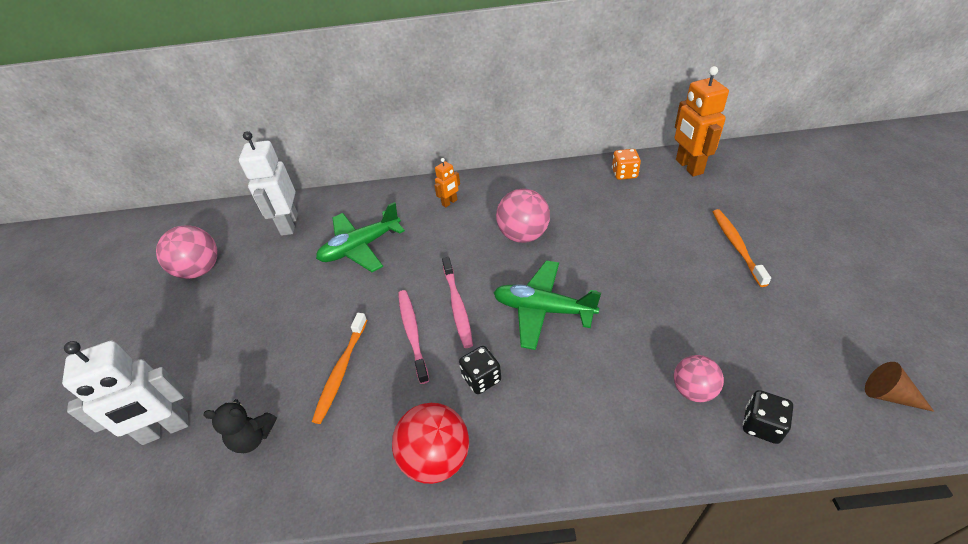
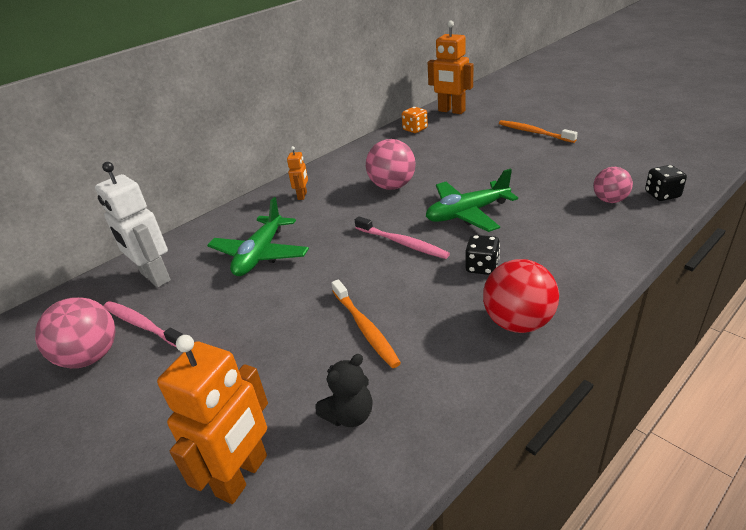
camera: 40 degrees left, 10 degrees down
(165, 429) = (242, 476): white robot -> orange robot
(412, 333) = (390, 275): pink toothbrush -> pink toothbrush (142, 325)
(889, 395) = (692, 153): brown cone -> none

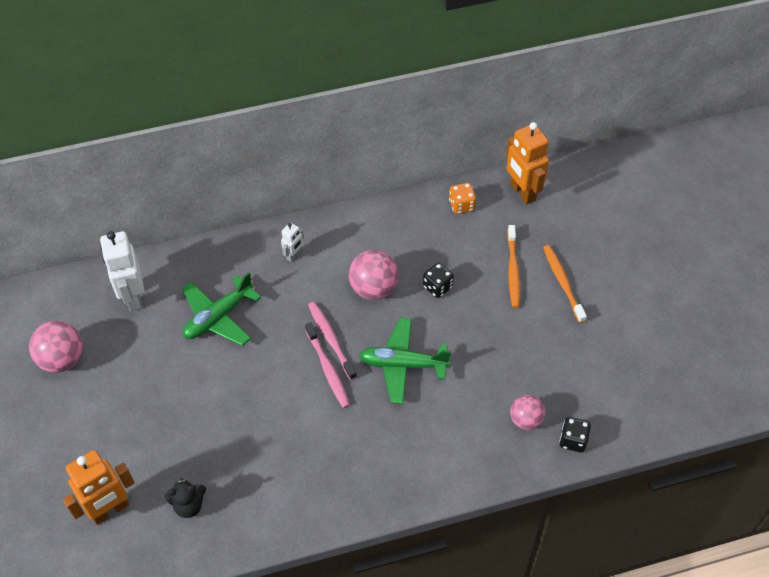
camera: 25 degrees right, 20 degrees up
(142, 325) = (105, 347): pink toothbrush -> pink toothbrush (330, 339)
(302, 195) = (294, 255): orange robot -> white robot
(365, 328) = (242, 442): orange toothbrush -> orange toothbrush (513, 271)
(482, 267) = (362, 432): black dice -> black dice (437, 287)
(518, 322) = (340, 498): red ball -> none

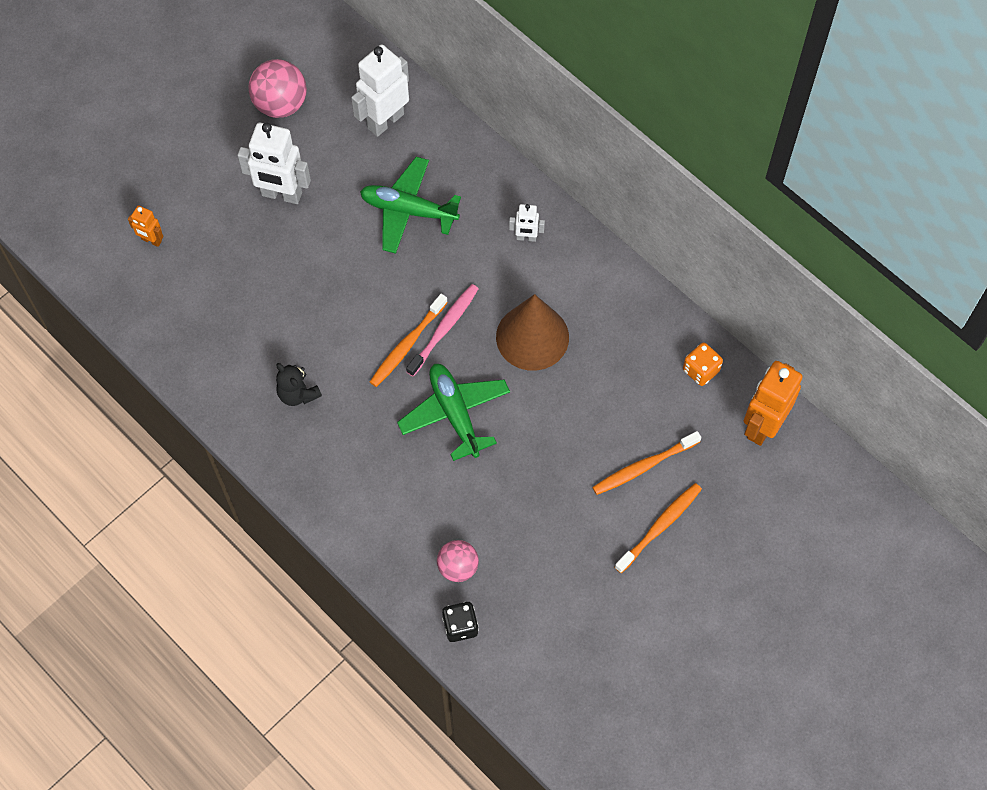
camera: 60 degrees right, 10 degrees up
(110, 510) = (151, 240): orange robot -> orange robot, size x0.50
(141, 395) = (281, 194): none -> white robot
(189, 505) = (191, 303): black teddy bear -> black teddy bear (298, 394)
(328, 370) = (407, 345): pink toothbrush -> orange toothbrush
(374, 288) = (532, 337): pink ball -> brown cone
(437, 287) = (573, 399): black dice -> none

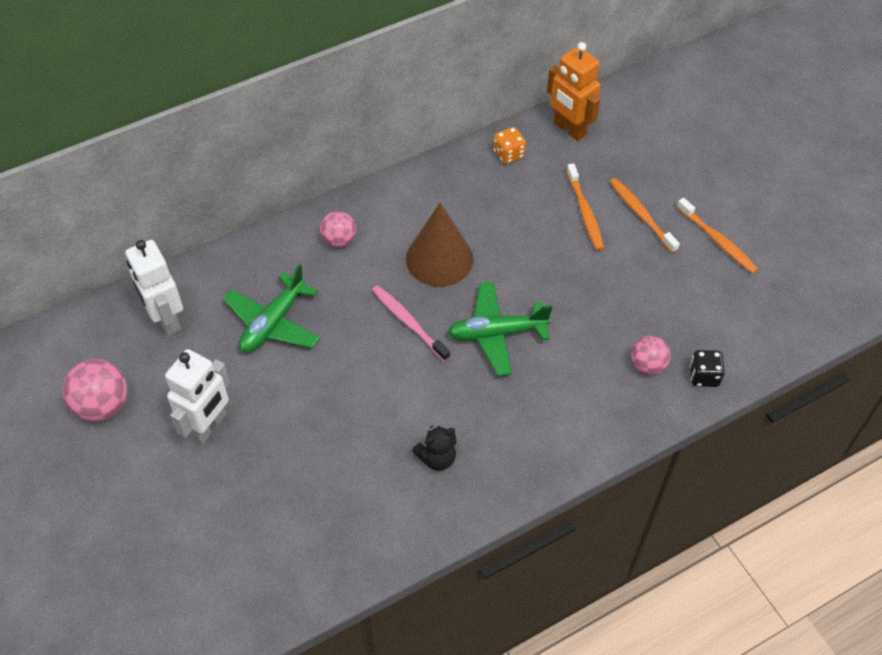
camera: 75 degrees left, 10 degrees down
(151, 240) = (210, 562): orange robot -> none
(407, 345) = (415, 355): orange toothbrush -> orange toothbrush (718, 241)
(526, 238) = (339, 240): white robot -> pink ball

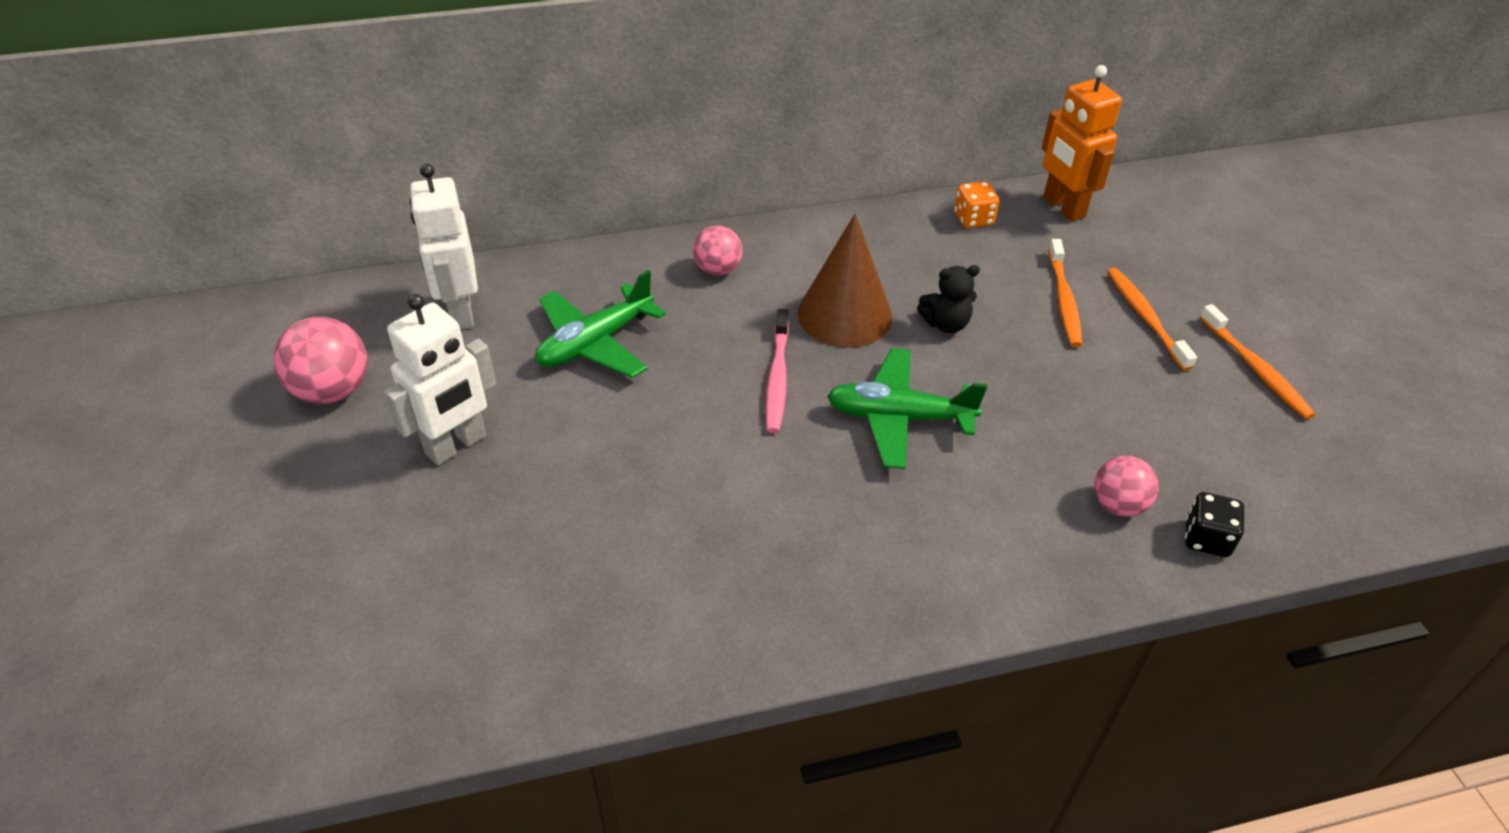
camera: 15 degrees right, 10 degrees down
(408, 322) = (777, 378): pink toothbrush -> pink toothbrush turned 150 degrees counterclockwise
(437, 458) = (761, 558): black teddy bear -> black teddy bear (946, 324)

